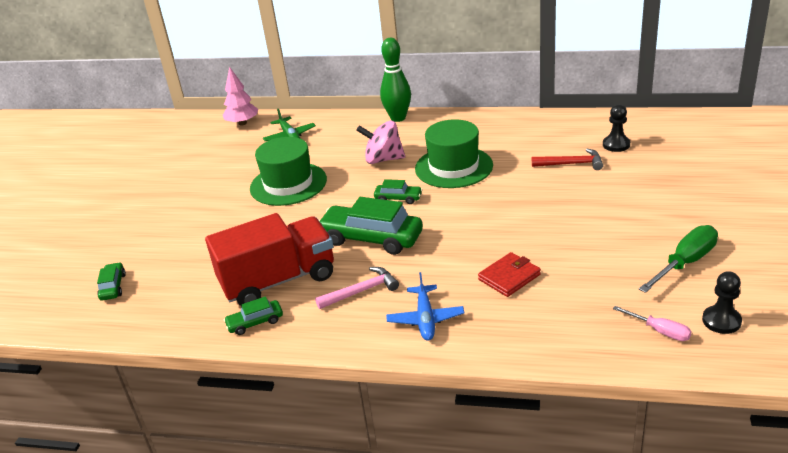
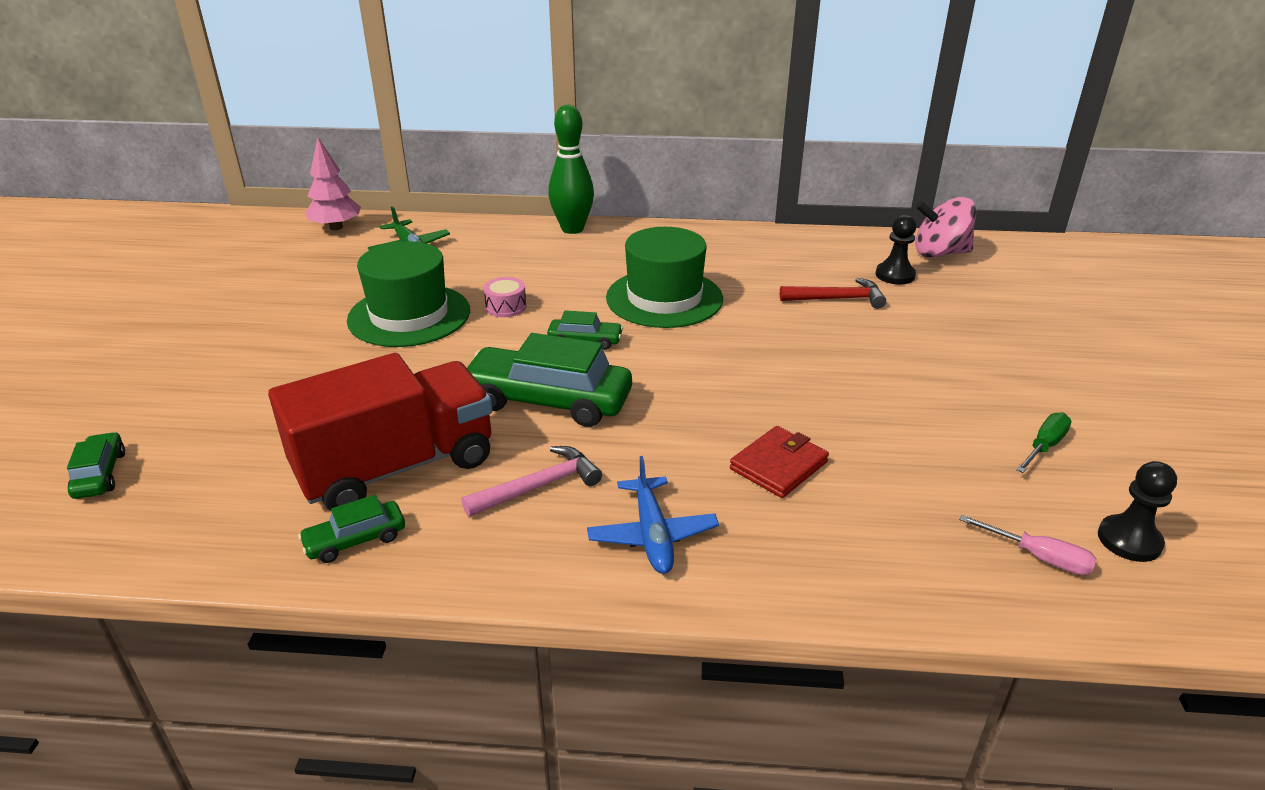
camera: 10 degrees left, 0 degrees up
(349, 176) = (506, 307): none -> pink drum
(383, 159) = (556, 284): pink spinning top -> pink spinning top (940, 253)
(685, 262) = (1044, 446): green screwdriver -> green screwdriver, size x0.59

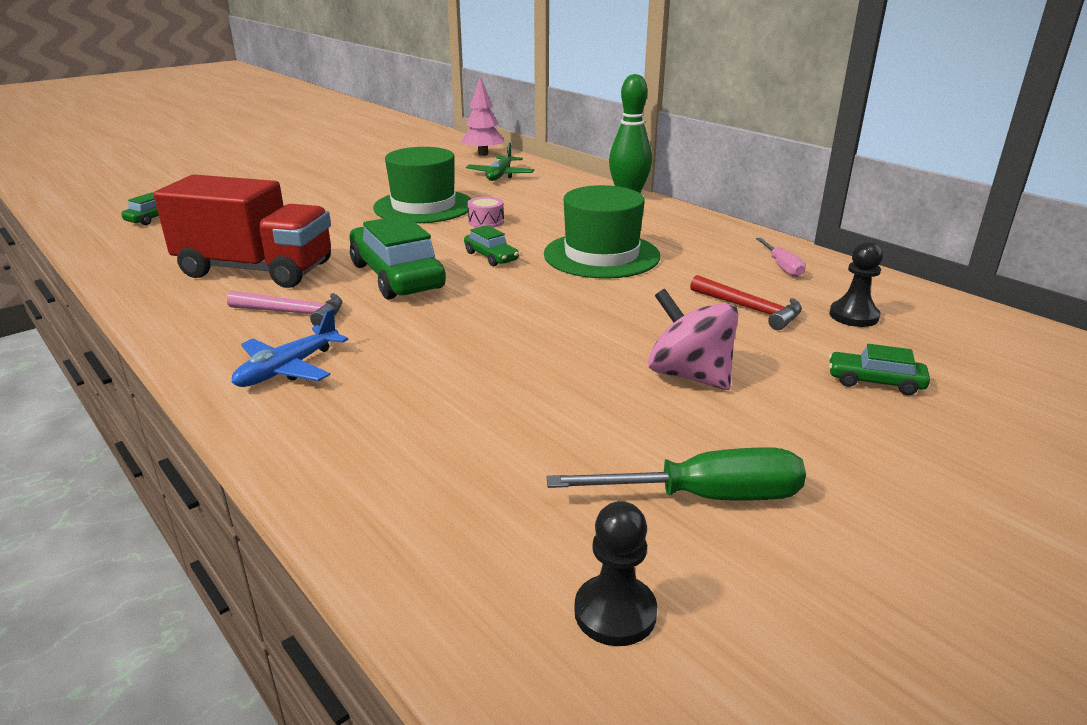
camera: 45 degrees right, 5 degrees down
(355, 540) = (170, 290): green car -> green car (875, 382)
(778, 465) = (447, 379): red wallet -> none
(940, 253) = (951, 319): pink spinning top -> pink spinning top (689, 375)
(1039, 557) = (498, 559): pink screwdriver -> pink screwdriver (782, 267)
(1044, 446) = (705, 497): green screwdriver -> green screwdriver, size x1.70

